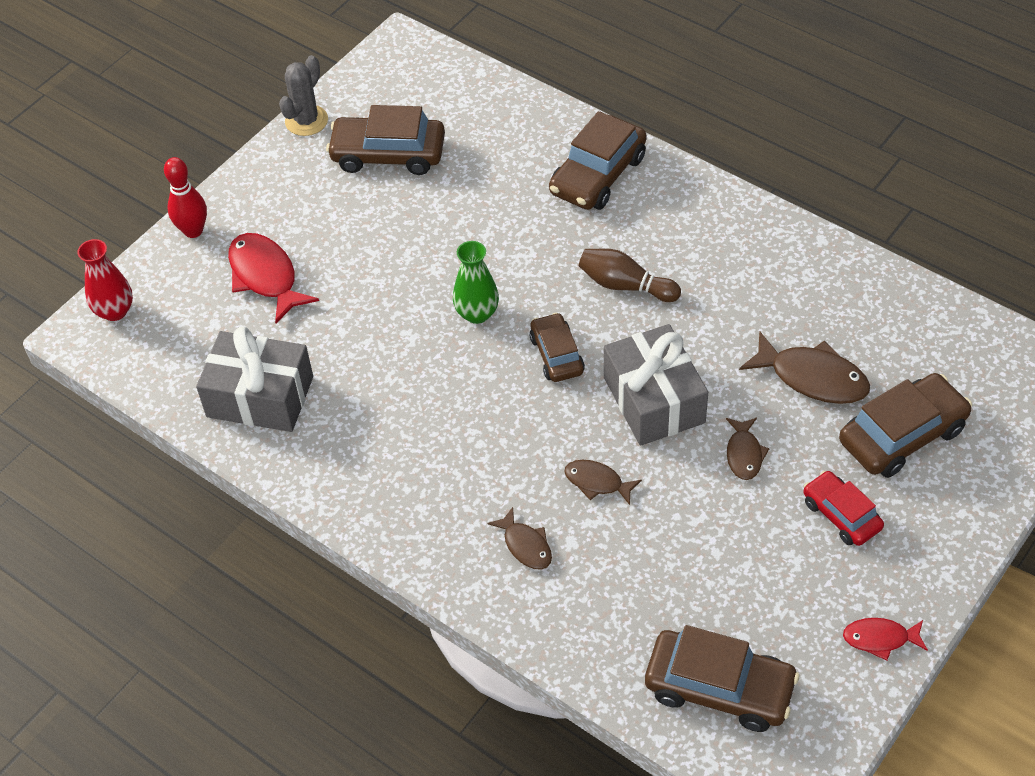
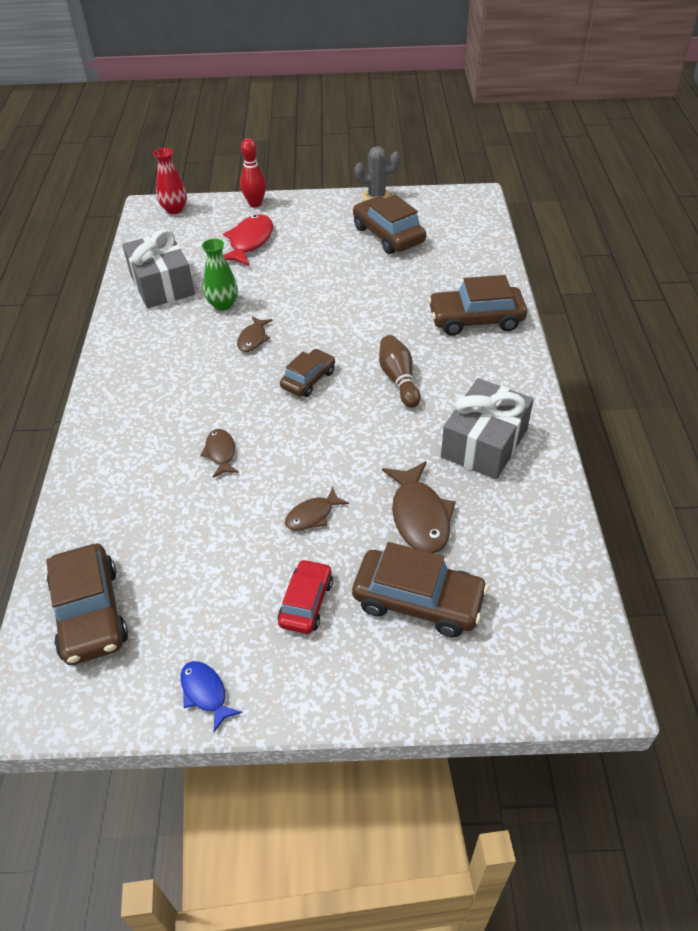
camera: 50 degrees right, 5 degrees down
(477, 313) = (306, 330): green vase -> green vase (223, 304)
(525, 545) = (141, 447): brown fish -> brown fish (253, 339)
(654, 400) = (316, 443): grey gift -> grey gift (484, 443)
(880, 639) = (205, 693): red fish -> blue fish

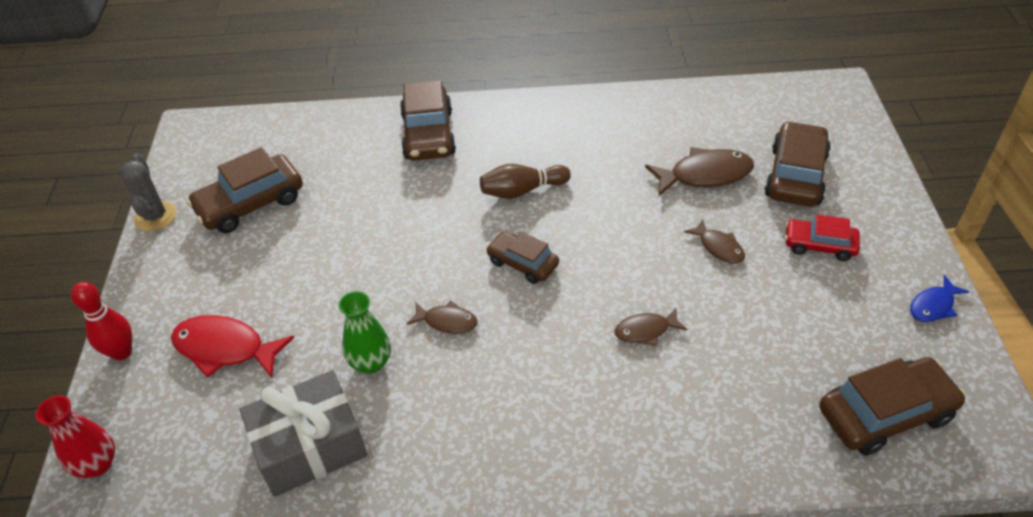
camera: 90 degrees left, 0 degrees up
(484, 443) = (609, 133): grey gift -> none

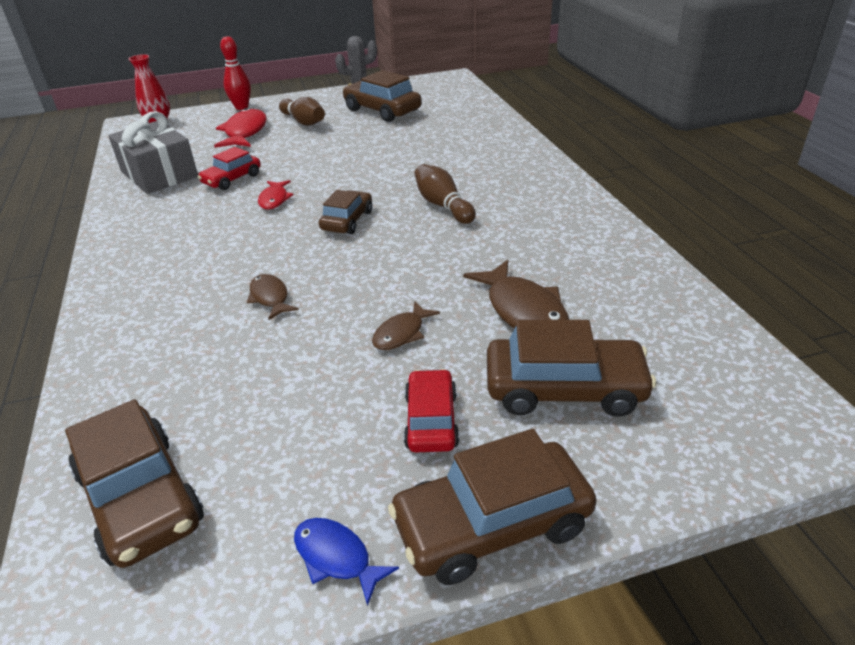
camera: 75 degrees right, 10 degrees down
(232, 283) = (304, 121): none -> brown bowling pin
(371, 362) = (232, 179): green vase -> red car
(428, 134) = (496, 152): brown car -> brown car (492, 524)
(447, 321) = (274, 199): brown fish -> red fish

